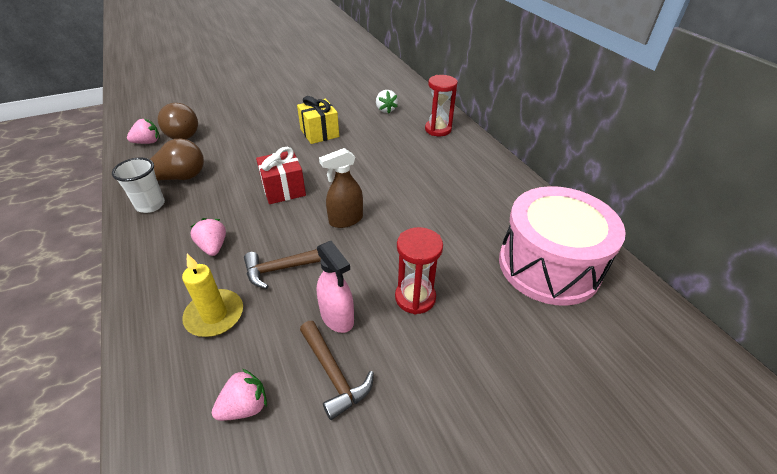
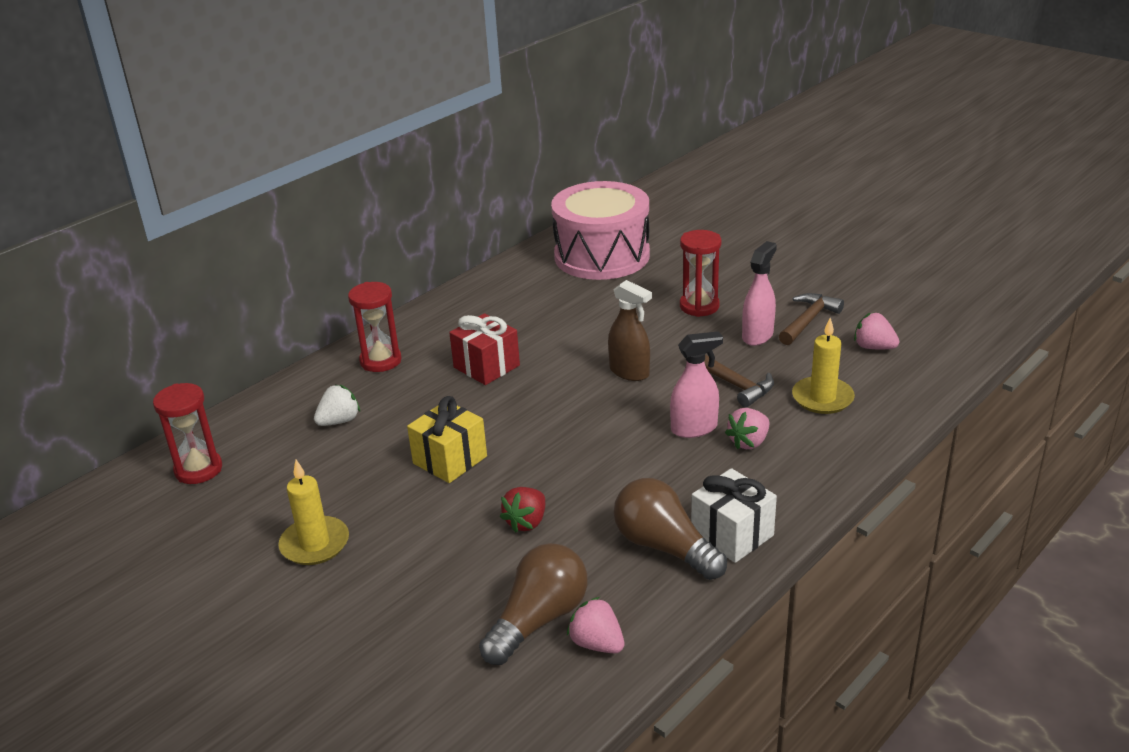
camera: 110 degrees left, 10 degrees down
(150, 205) = (732, 534): white cup -> white gift
(245, 143) = (526, 522): none -> red strawberry
(254, 227) = (694, 428): none -> pink spray bottle
(283, 190) = (611, 436): red gift -> red gift (486, 366)
(295, 93) = (315, 544): none -> yellow candle
(377, 76) = (198, 470): none -> red hourglass

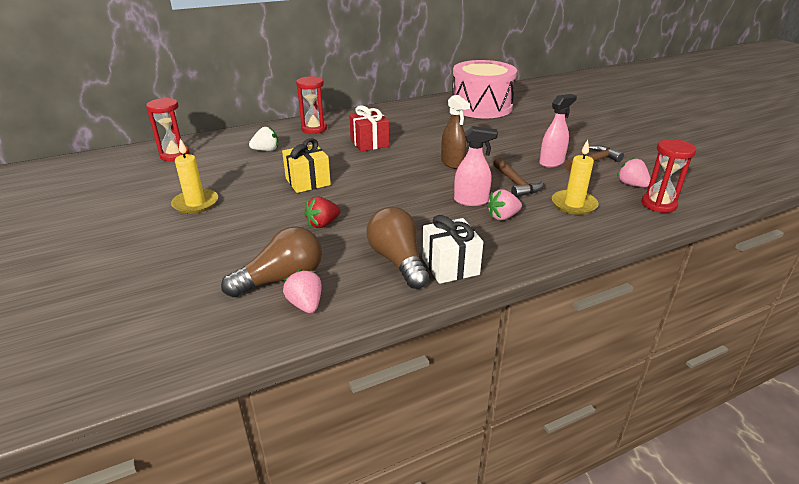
camera: 20 degrees right, 0 degrees up
(699, 306) = (523, 140): red hourglass -> red hourglass (658, 204)

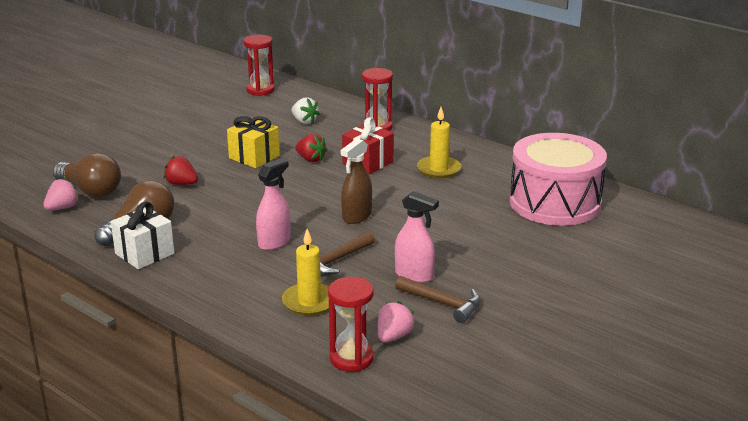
camera: 65 degrees right, 5 degrees down
(195, 203) = (181, 126): yellow candle -> yellow candle (438, 169)
(339, 161) = (310, 159): none -> red strawberry
(471, 201) = (274, 242): pink spray bottle -> pink spray bottle turned 120 degrees counterclockwise
(503, 217) = (252, 264): pink strawberry -> none

